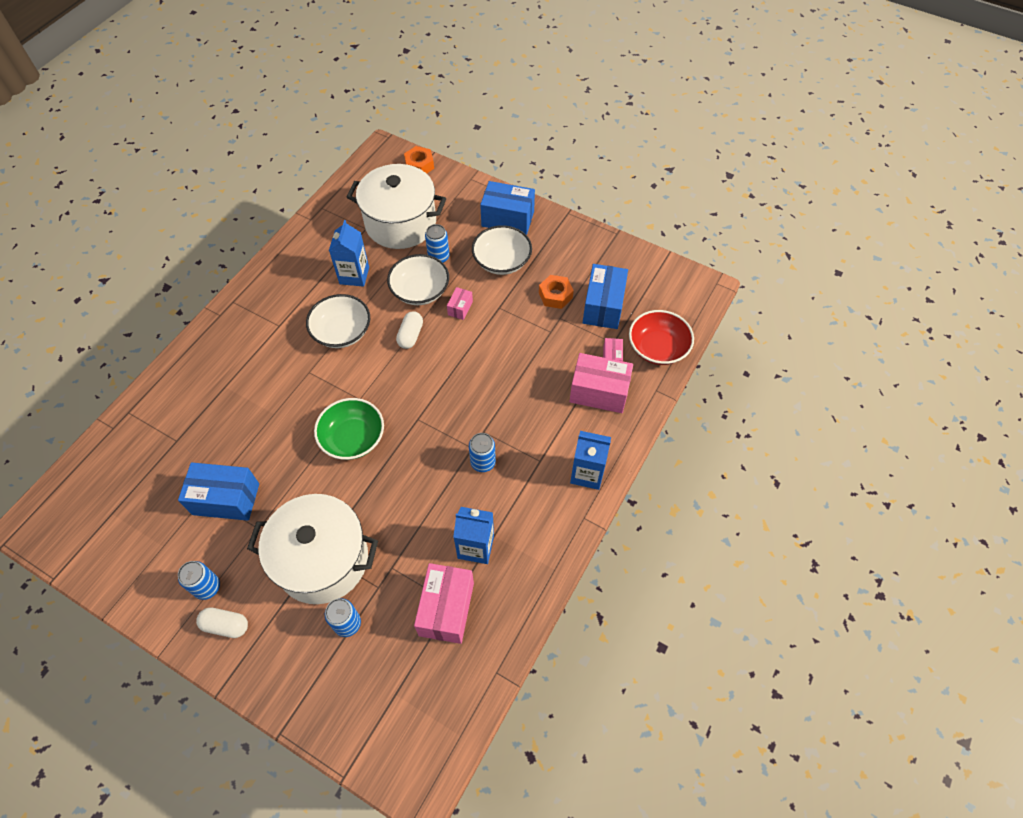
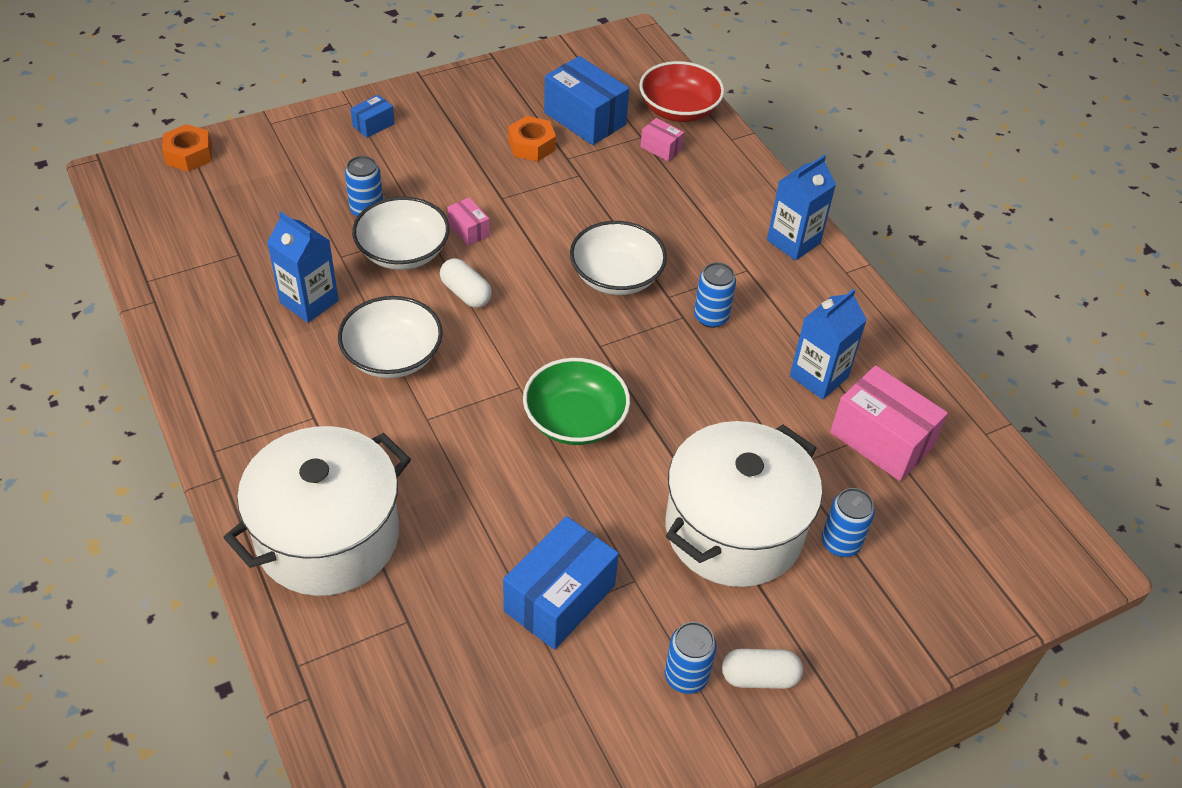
camera: 60 degrees left, 10 degrees down
(226, 625) = (759, 677): white capsule -> white capsule turned 45 degrees clockwise
(400, 223) = (269, 218): white pot -> white pot (328, 537)
(502, 261) = (434, 161): white bowl -> white bowl (616, 276)
(507, 219) = (373, 125): blue box -> blue box, size x0.49
(599, 392) = (697, 180): pink box -> none

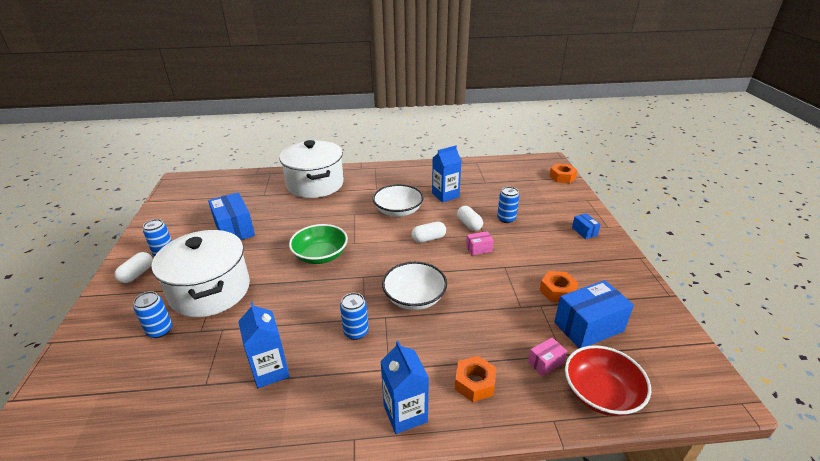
camera: 115 degrees right, 15 degrees down
(403, 252) = (469, 224): white bowl -> white capsule
(722, 197) = (474, 383): none -> orange nut
(881, 440) = (198, 383): pink box -> none

